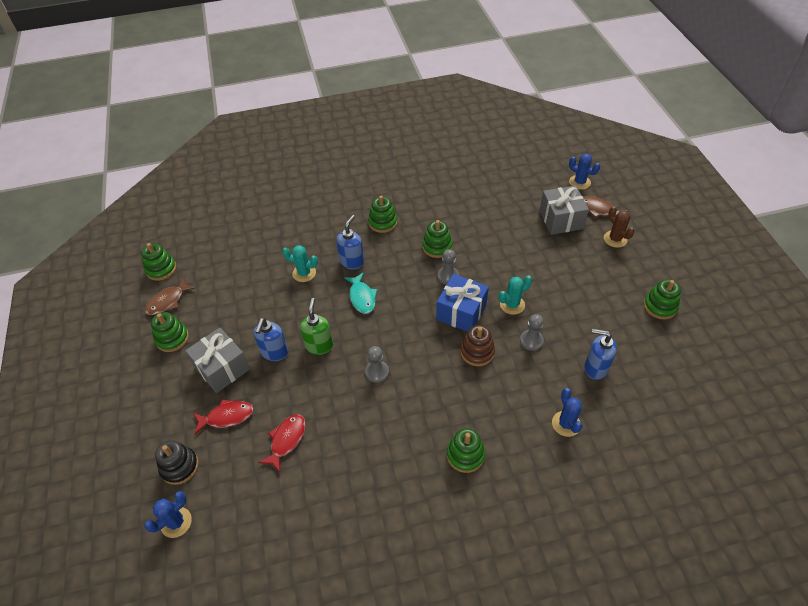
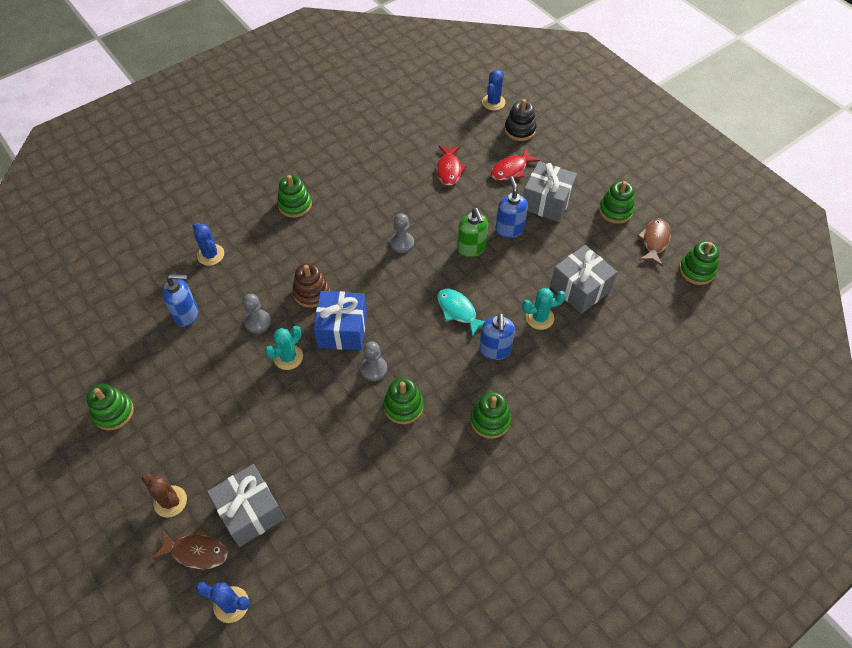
camera: 155 degrees right, 5 degrees up
(258, 284) = (580, 289): none -> grey gift

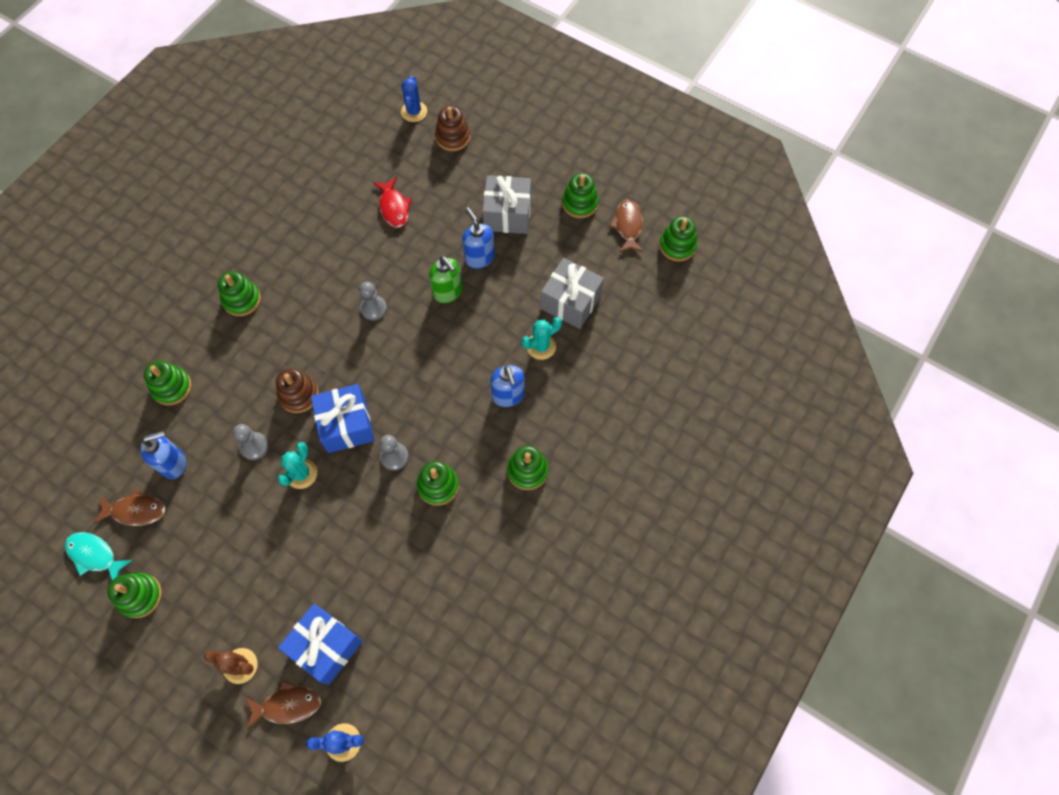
camera: 20 degrees left, 10 degrees up
(140, 342) = (136, 511): none -> brown fish
(210, 255) = (172, 387): blue cactus -> green stacking toy
(250, 512) = (326, 646): grey gift -> blue gift
(458, 311) = (458, 366): turquoise fish -> turquoise fish (95, 555)
(511, 170) = (459, 188): red fish -> none
(520, 130) = (453, 137): black stacking toy -> brown stacking toy

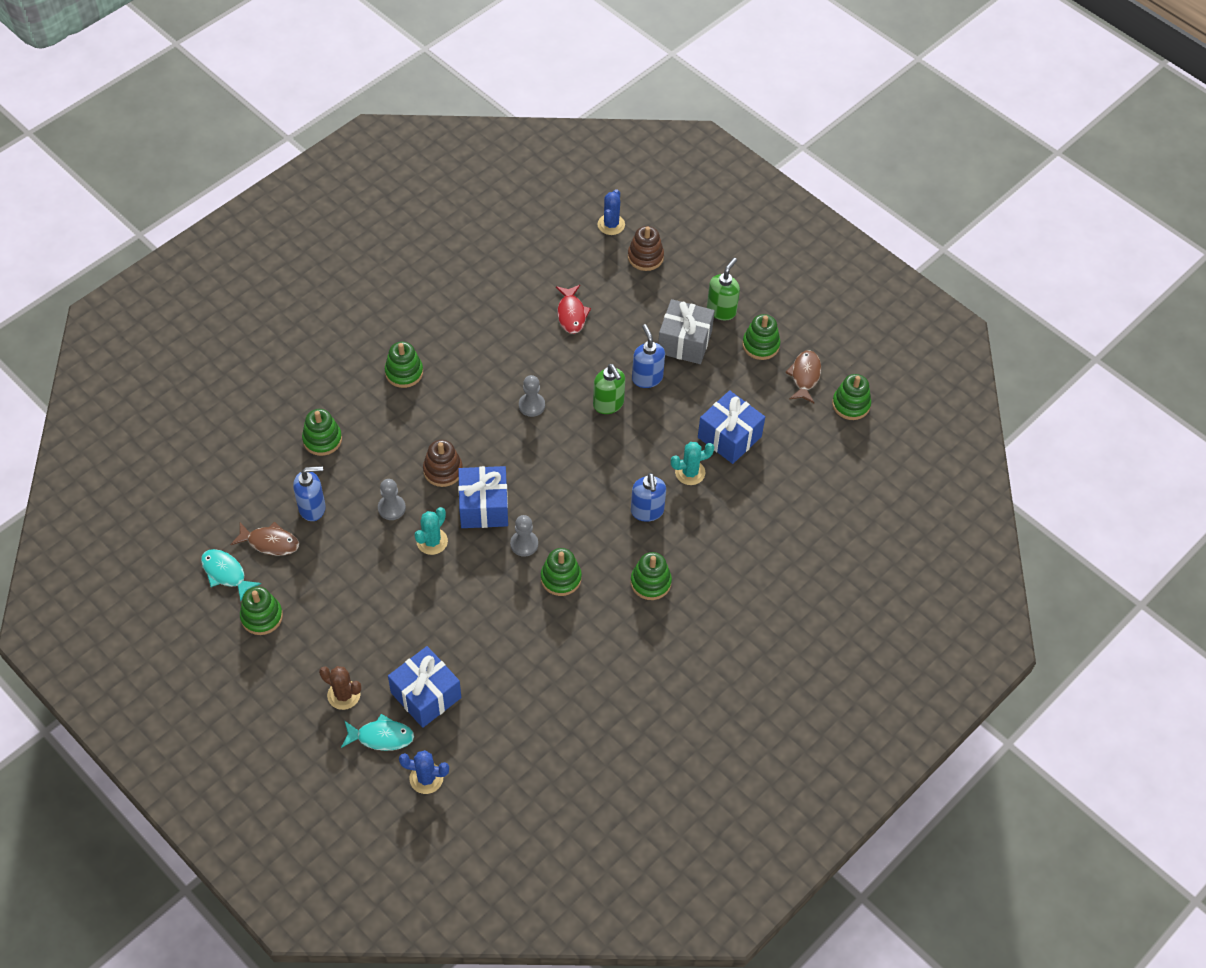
camera: 10 degrees right, 10 degrees down
(288, 705) = (381, 737): brown fish -> turquoise fish
(535, 176) = (721, 310): none -> green soap dispenser
(570, 302) = (729, 437): grey gift -> blue gift

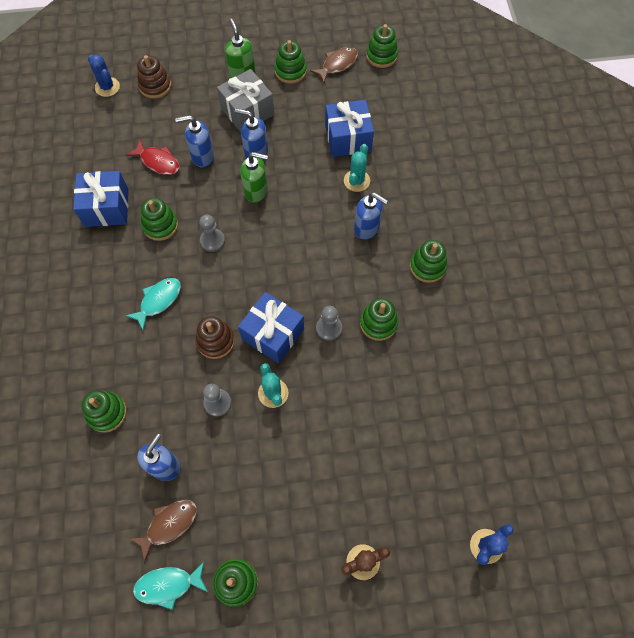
camera: 50 degrees left, 10 degrees up
(381, 737) = (424, 557): turquoise fish -> turquoise fish (158, 301)
(404, 372) = (101, 308): green stacking toy -> green stacking toy (160, 225)
(426, 695) = (409, 494): blue gift -> blue gift (106, 208)
(606, 341) = (202, 157): none -> blue soap dispenser
(805, 376) = (337, 65): brown fish -> brown fish turned 90 degrees clockwise

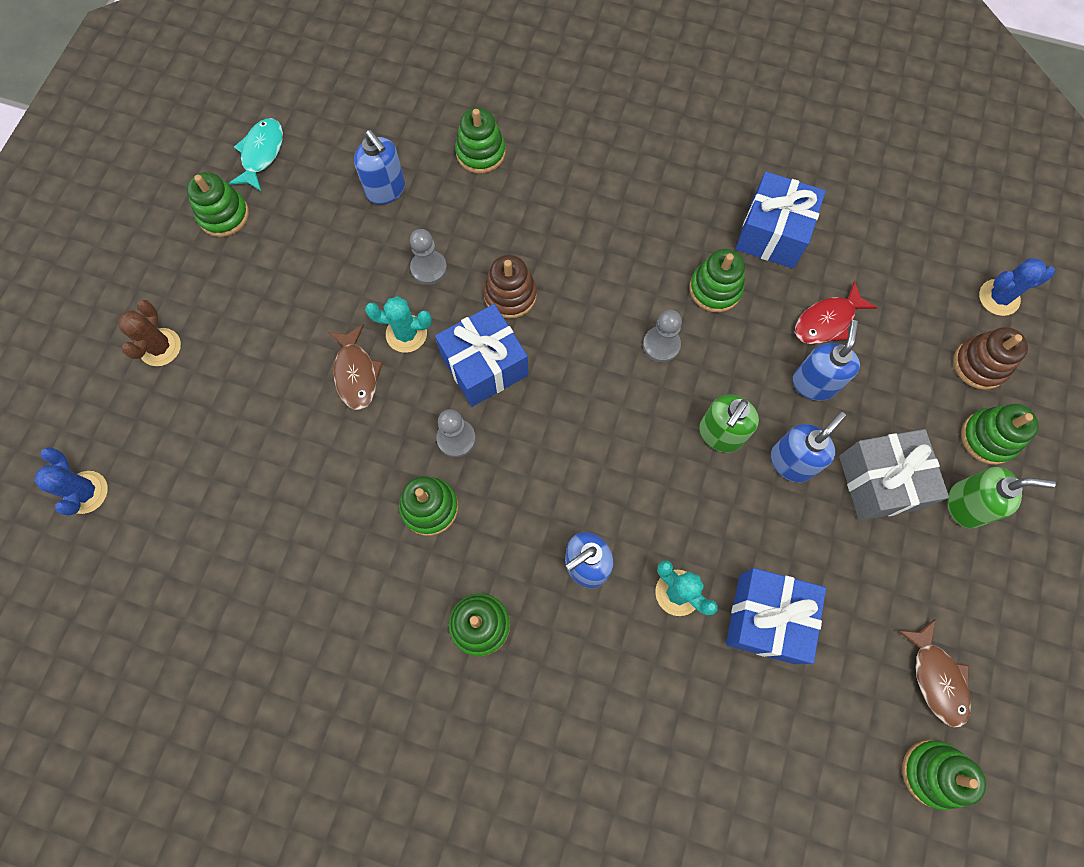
camera: 115 degrees right, 5 degrees up
(158, 301) = (599, 250): turquoise fish -> none
(169, 525) = (320, 173): brown fish -> brown fish (356, 373)
(290, 71) = (946, 588): green stacking toy -> green stacking toy (988, 438)

